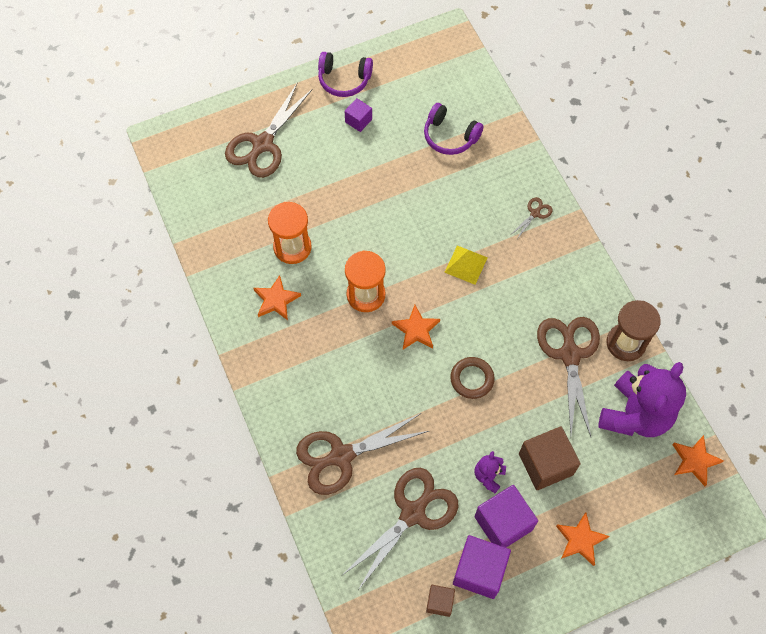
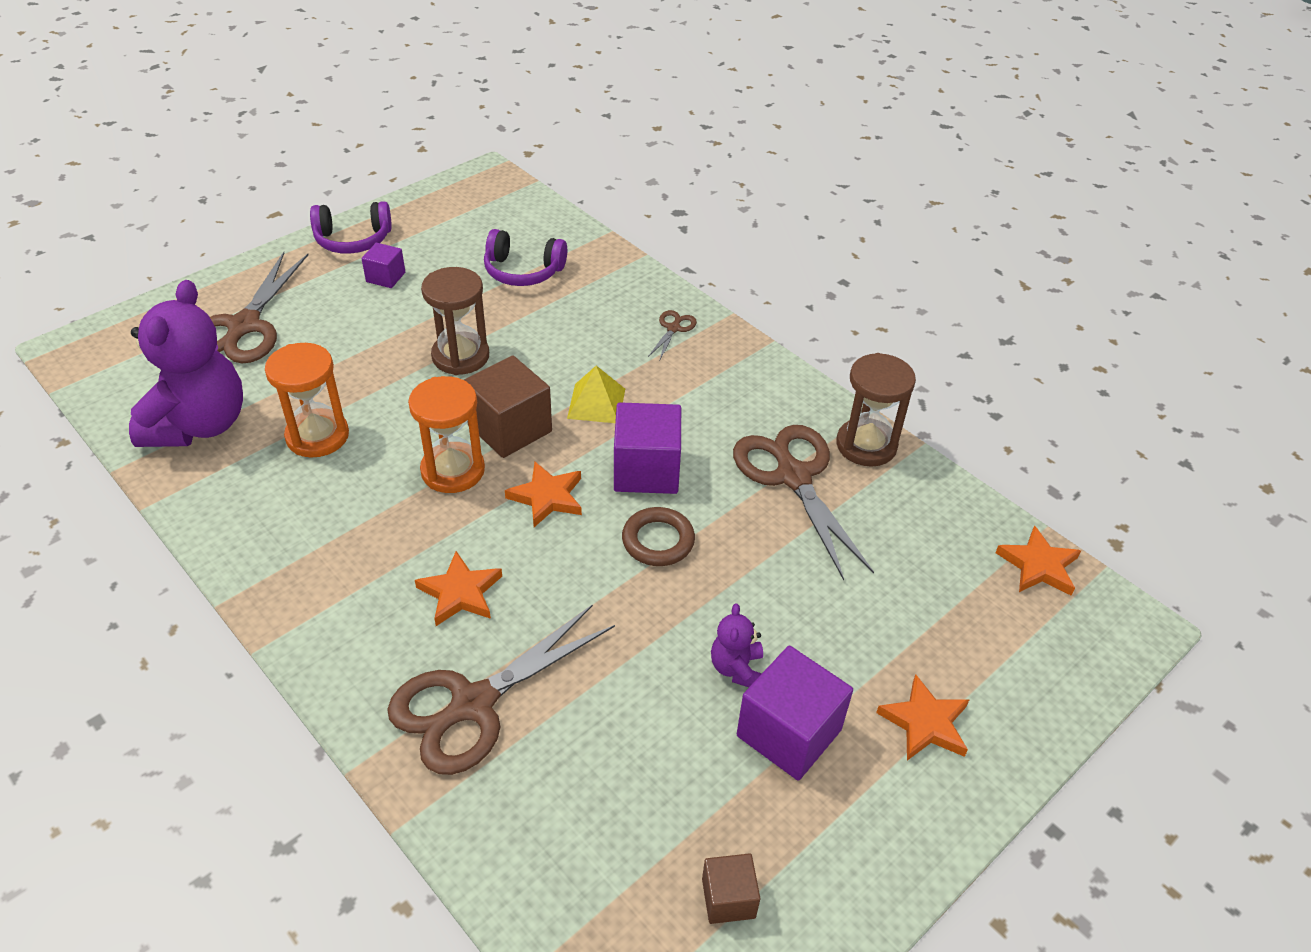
camera: 20 degrees left, 20 degrees down
(276, 300) = (304, 508): orange star -> orange star (460, 593)
(391, 203) = (460, 356): none -> brown hourglass
(413, 513) = (628, 760): brown scissors -> none
(479, 571) = (778, 822): purple cube -> purple cube (646, 470)
(545, 464) = (820, 627): brown cube -> brown cube (510, 428)
(635, 414) = (923, 528): purple teddy bear -> purple teddy bear (199, 425)

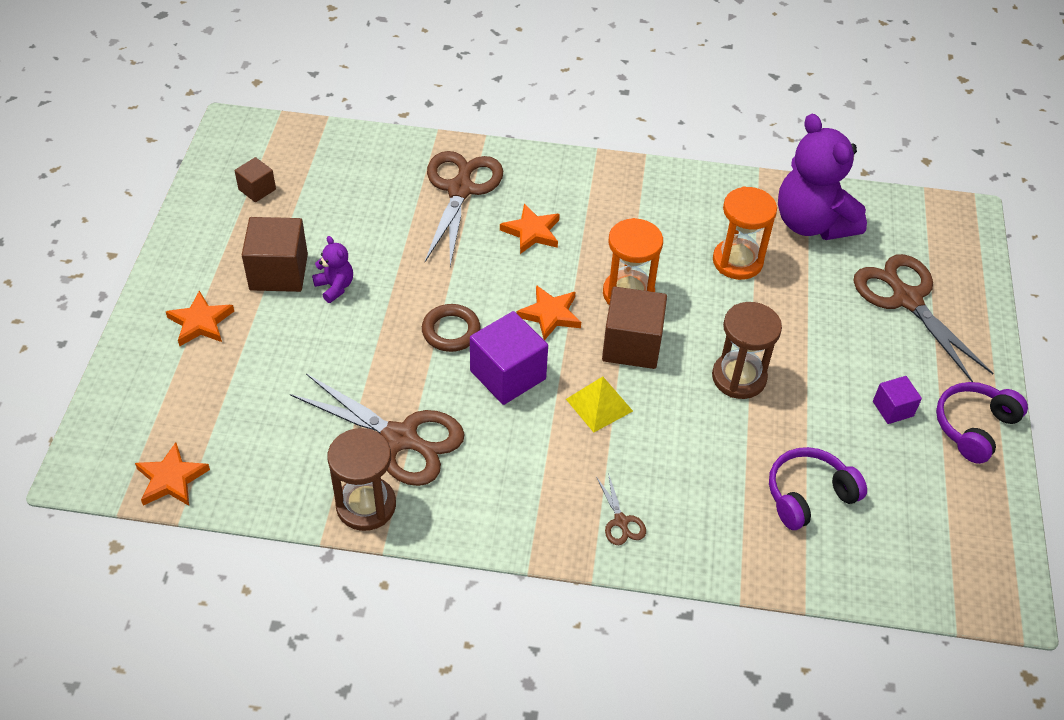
camera: 140 degrees right, 5 degrees up
(789, 733) = (278, 272): purple cube -> brown cube

